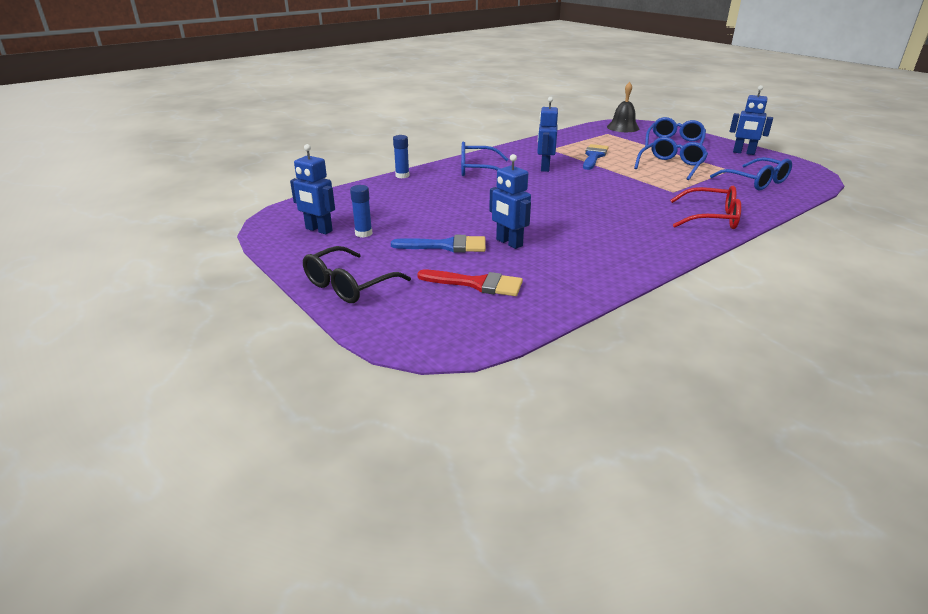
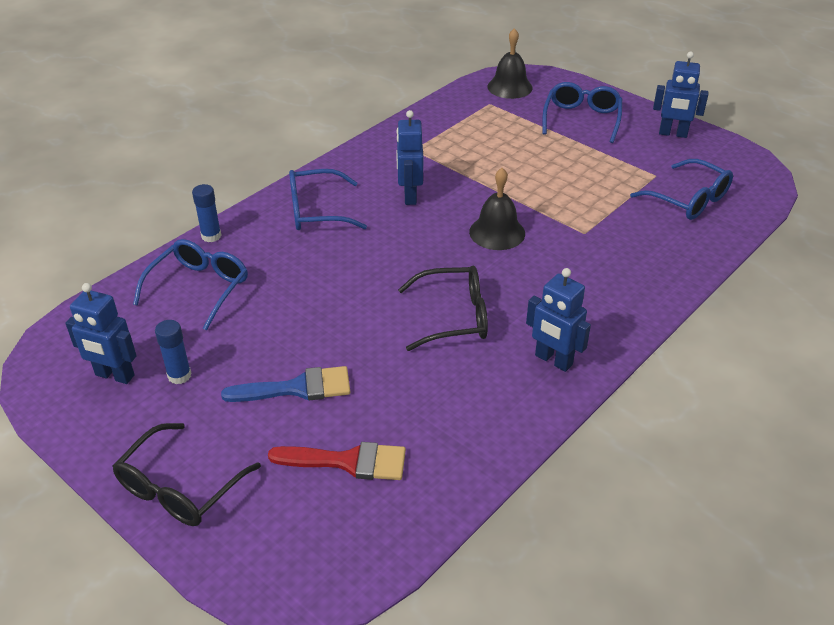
camera: 10 degrees left, 10 degrees up
(509, 243) = (379, 371): blue robot -> blue robot (553, 360)
(569, 222) = (453, 317): none -> black glasses
(594, 156) = (474, 162): blue brush -> none
(607, 187) = (497, 232): none -> black bell
(671, 166) = (579, 175): blue glasses -> blue glasses (199, 289)
(710, 218) = (633, 286): red glasses -> none

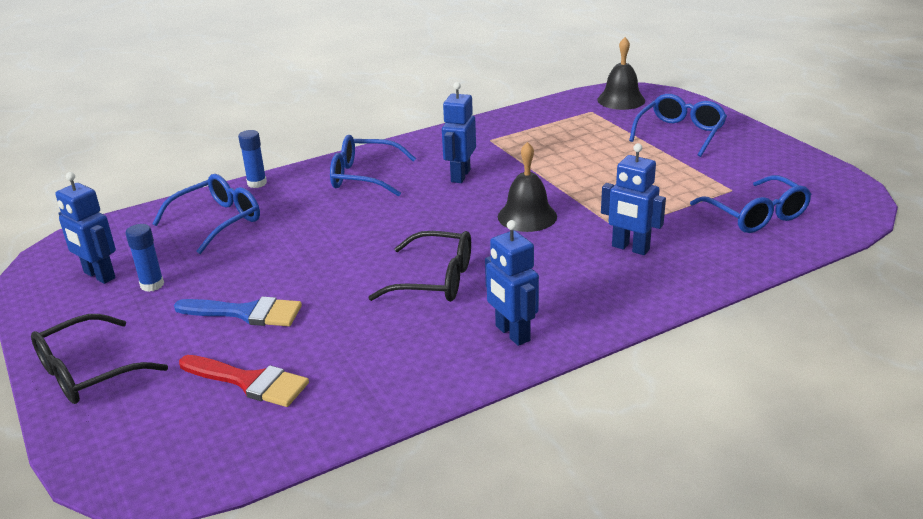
camera: 20 degrees right, 10 degrees down
(673, 134) = (774, 156): blue robot -> blue robot (630, 248)

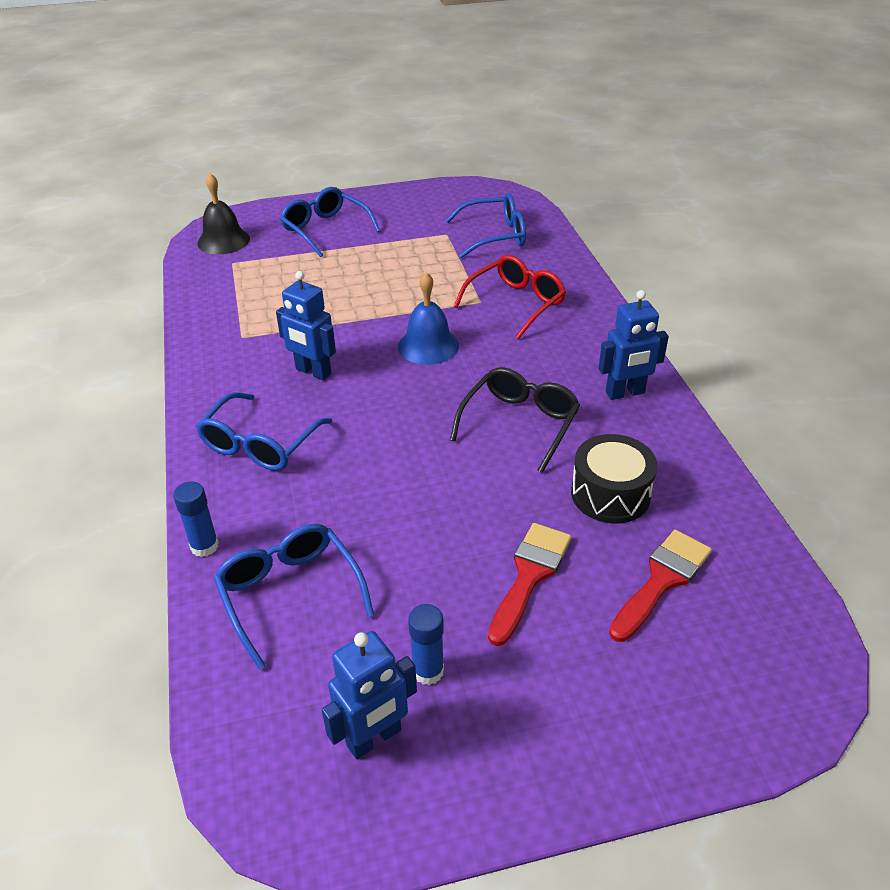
camera: 75 degrees left, 10 degrees up
(89, 372) = (612, 738): black glasses -> none
(246, 313) = (529, 575): blue brush -> red brush
(354, 341) = (610, 494): none -> black drum
(527, 216) = (428, 346): black bell -> blue bell
(630, 248) = (515, 304): blue robot -> red glasses

